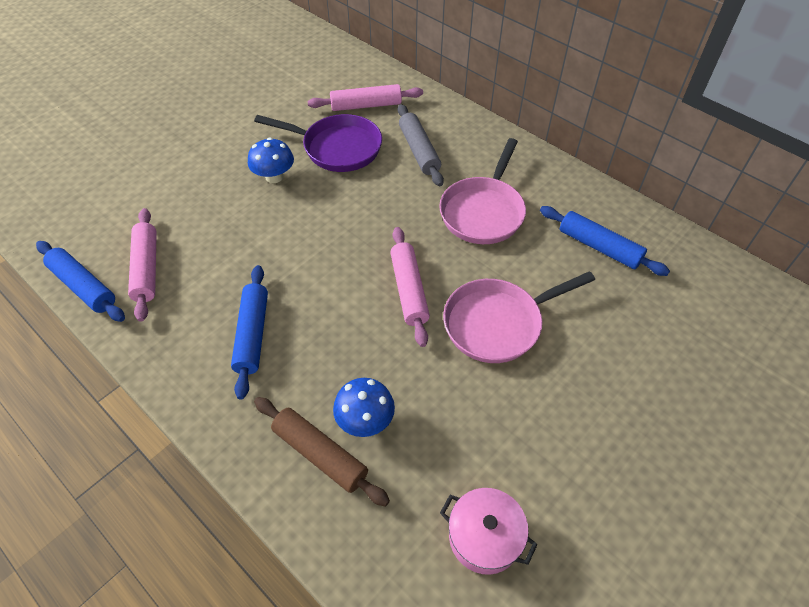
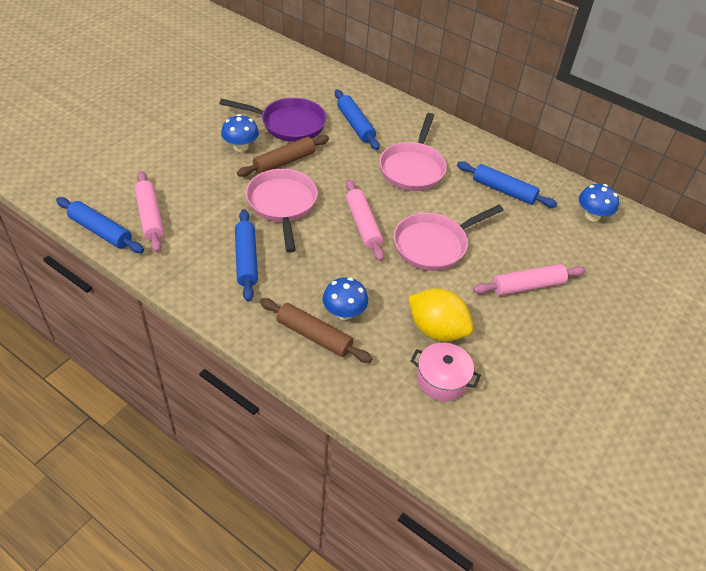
camera: 10 degrees left, 5 degrees down
(311, 258) = (282, 205): none -> pink pan
(323, 199) = (284, 162): none -> brown rolling pin
(366, 105) = (307, 91): pink rolling pin -> pink rolling pin (527, 286)
(419, 151) = (355, 125): grey rolling pin -> blue rolling pin
(486, 454) = (436, 329): none -> yellow lemon
(717, 288) = (592, 215): none -> blue mushroom

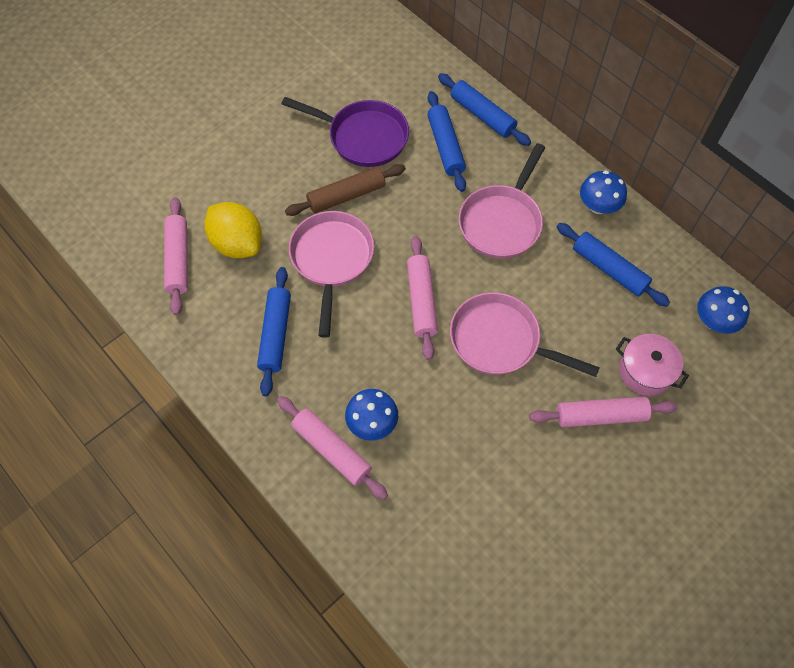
camera: 15 degrees right, 15 degrees up
(101, 231) = (121, 274): blue rolling pin -> blue rolling pin (482, 115)
(241, 146) = (299, 167): blue mushroom -> blue mushroom (598, 206)
(314, 336) = (332, 450): brown rolling pin -> pink rolling pin
(434, 245) = (500, 341): pink pan -> pink pan turned 45 degrees clockwise
(436, 329) = (474, 462): yellow lemon -> yellow lemon (237, 244)
(442, 380) = (464, 531): pink pot -> pink pot (645, 371)

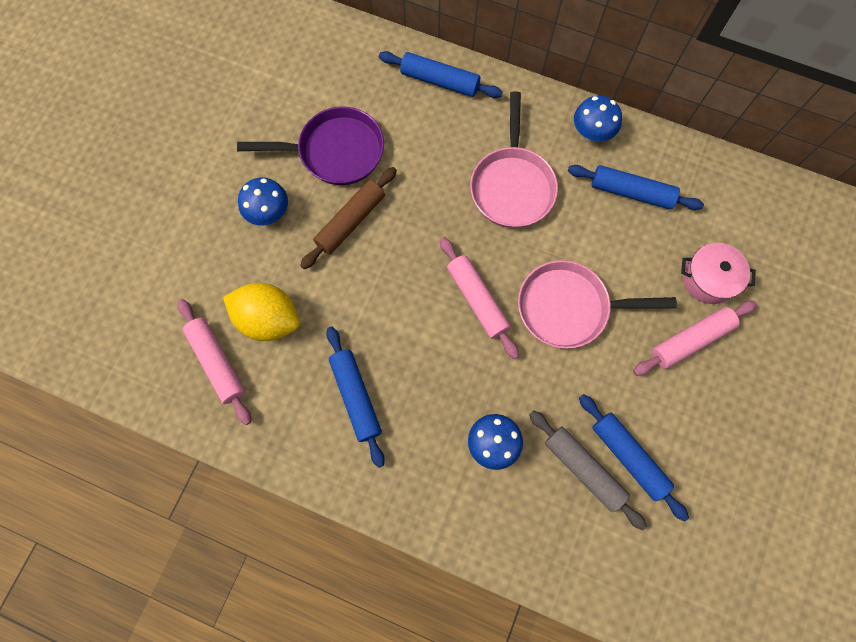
camera: 25 degrees left, 10 degrees up
(332, 260) = (371, 295): pink pan -> none
(332, 450) = (469, 488): pink rolling pin -> none
(442, 481) = (583, 469): none -> grey rolling pin
(445, 146) = (420, 129): blue rolling pin -> blue rolling pin (628, 457)
(714, 321) = (744, 204): blue mushroom -> blue mushroom (268, 212)

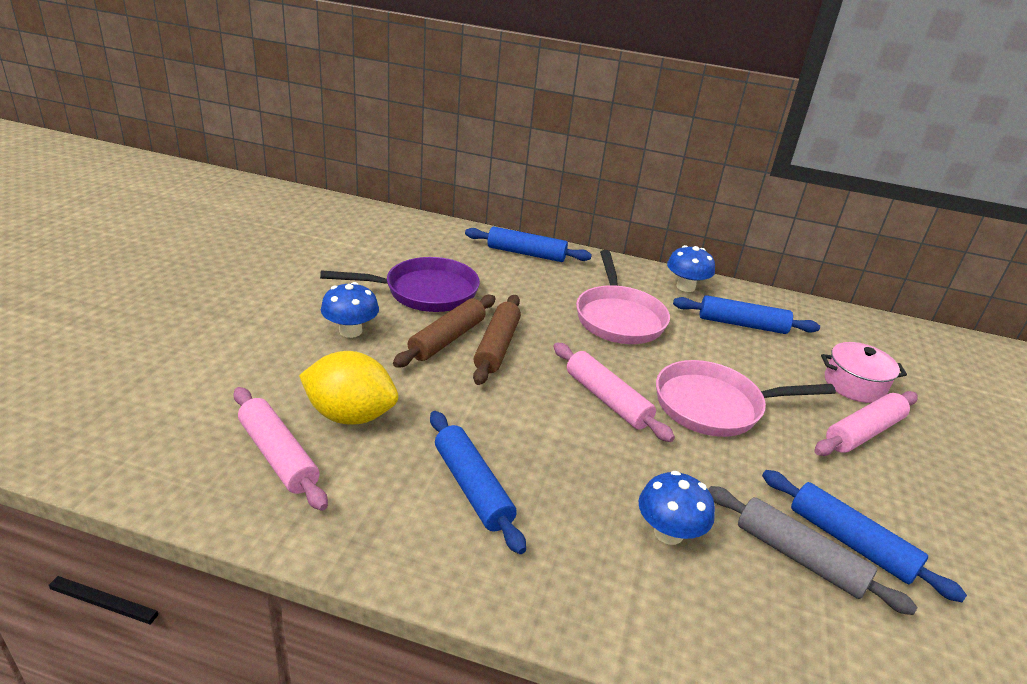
camera: 10 degrees left, 40 degrees down
(393, 231) = (497, 346): none -> brown rolling pin

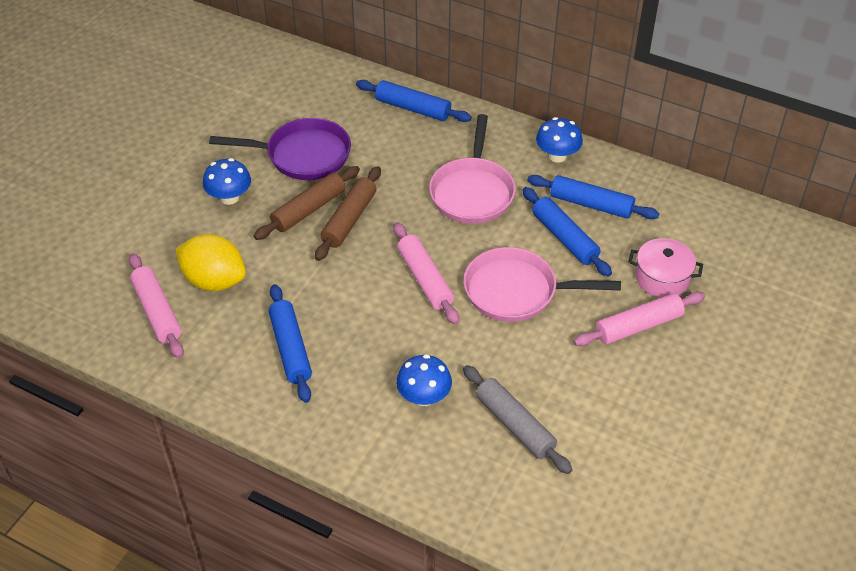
camera: 15 degrees right, 15 degrees up
(850, 542) = (563, 418): blue rolling pin -> blue rolling pin (564, 238)

